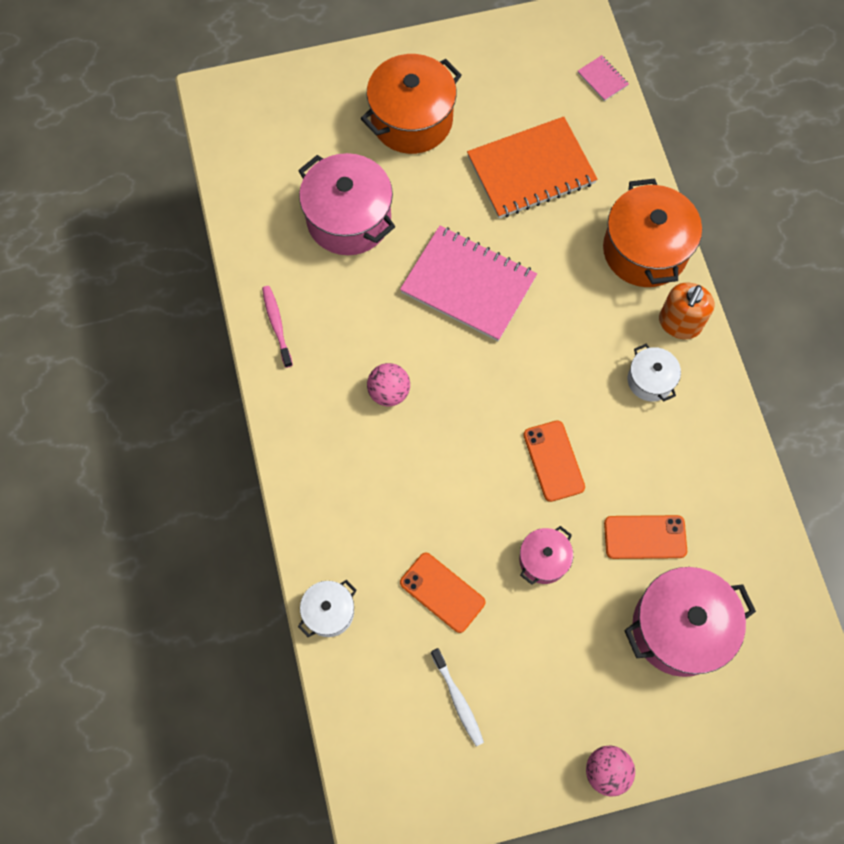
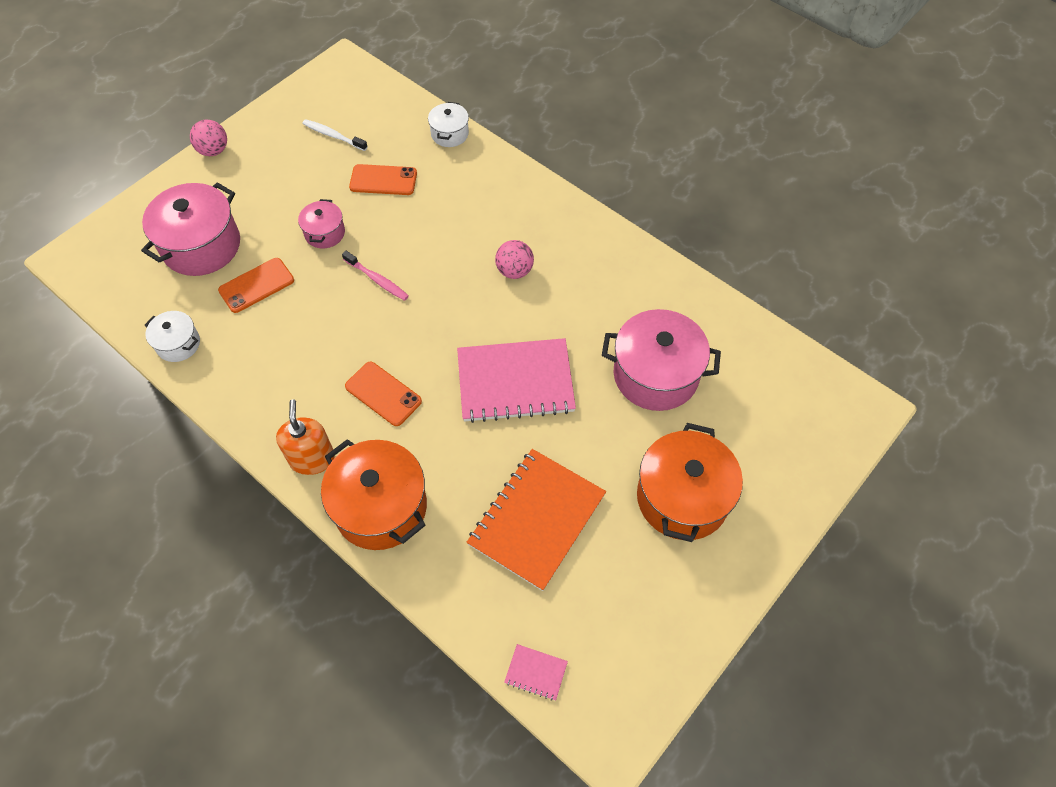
camera: 145 degrees right, 10 degrees down
(277, 325) = (636, 266): pink toothbrush -> pink toothbrush (377, 280)
(553, 461) = (357, 296): orange phone -> orange phone (383, 394)
(650, 380) = (312, 396): white pot -> white pot (178, 344)

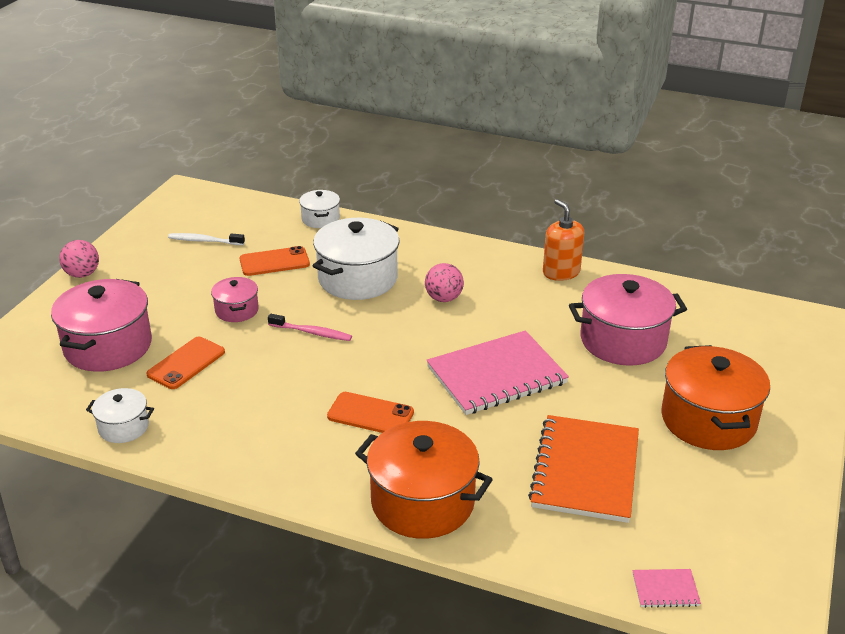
camera: 20 degrees left, 25 degrees down
(312, 459) = (326, 482): orange soap dispenser -> orange soap dispenser (561, 272)
(448, 223) = (358, 279): none -> white pot

